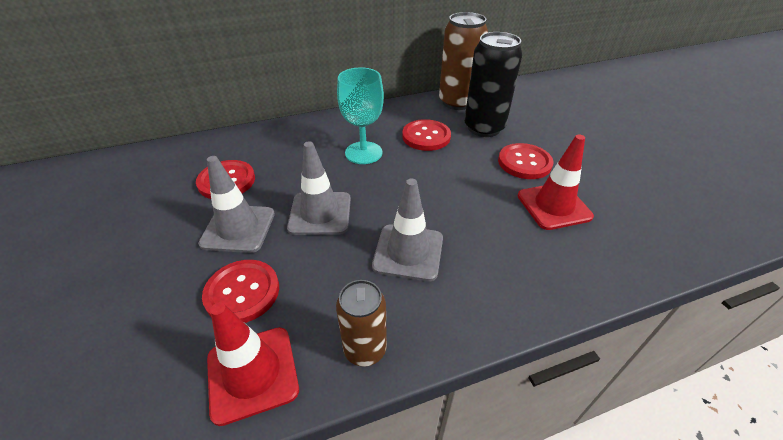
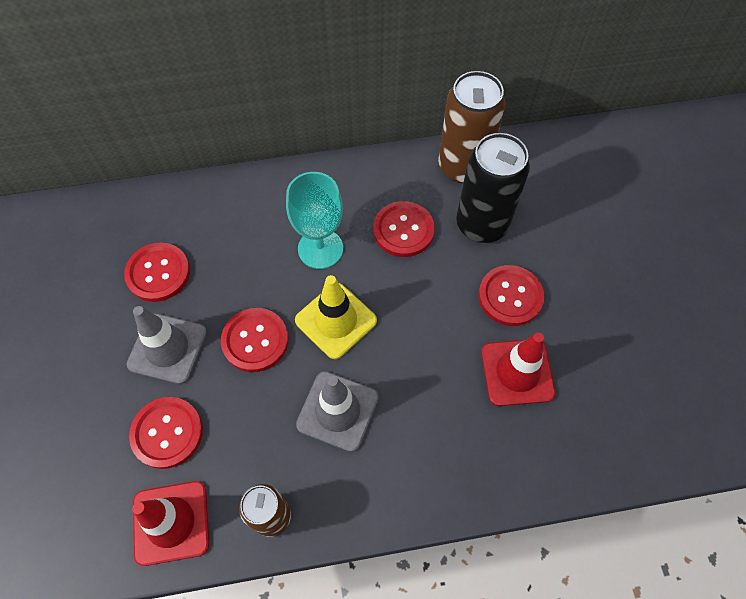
camera: 10 degrees right, 20 degrees up
(320, 213) = (255, 340): grey traffic cone -> red button
(388, 192) = (336, 320): none -> yellow traffic cone

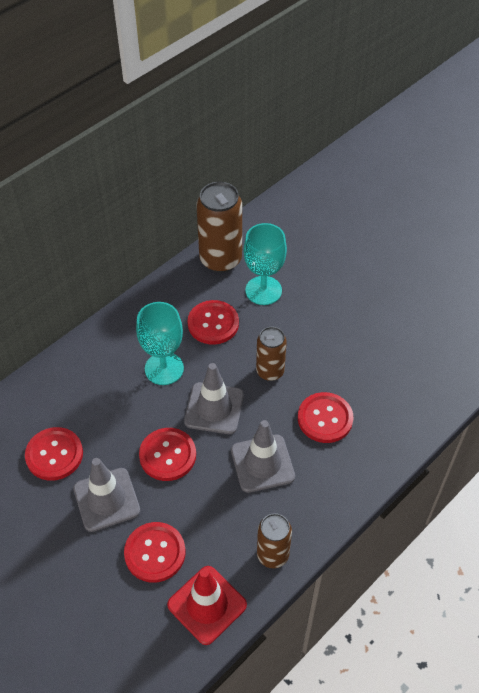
camera: 35 degrees left, 10 degrees down
(336, 320) = (214, 408): yellow traffic cone -> grey traffic cone
(421, 316) = (270, 371): none -> brown can
(481, 224) = (263, 290): black can -> turquoise goblet
(510, 296) = (317, 325): red button -> red button (325, 418)
(517, 372) = (358, 369): red traffic cone -> none

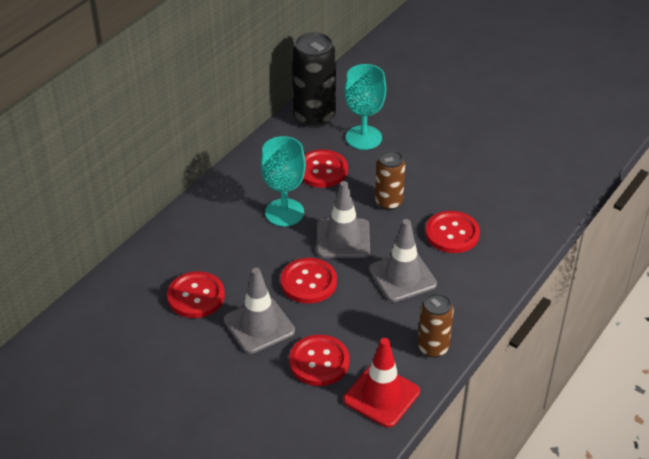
camera: 10 degrees left, 10 degrees down
(220, 260) = (314, 117): brown can -> black can

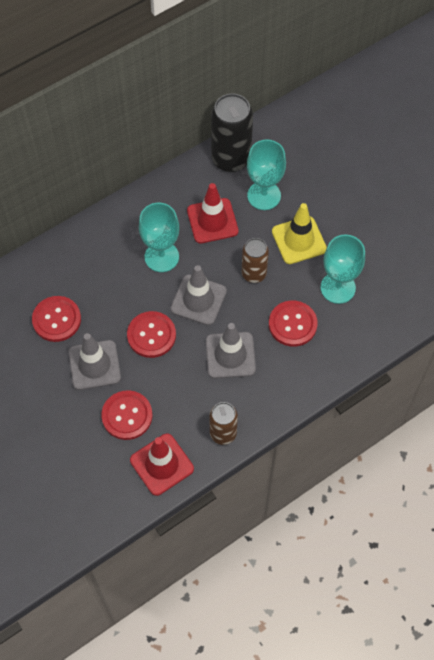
camera: 20 degrees right, 20 degrees up
(322, 170) = (212, 221): red button -> red traffic cone
(419, 164) = (299, 240): none -> yellow traffic cone
(480, 192) = (338, 288): none -> turquoise goblet

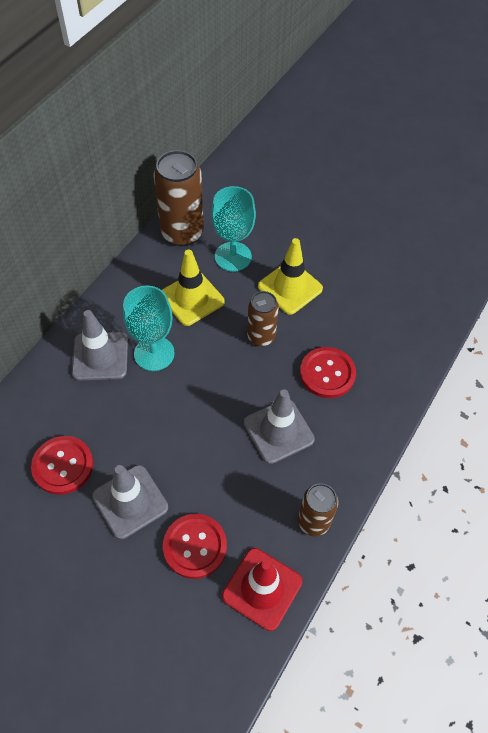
camera: 25 degrees left, 5 degrees down
(151, 335) = (181, 442): red button -> none
(198, 300) = (215, 384): grey traffic cone -> grey traffic cone (100, 356)
(212, 221) = (192, 298): red traffic cone -> yellow traffic cone
(231, 159) = (182, 233): black can -> brown can
(338, 288) = (353, 320): turquoise goblet -> none

